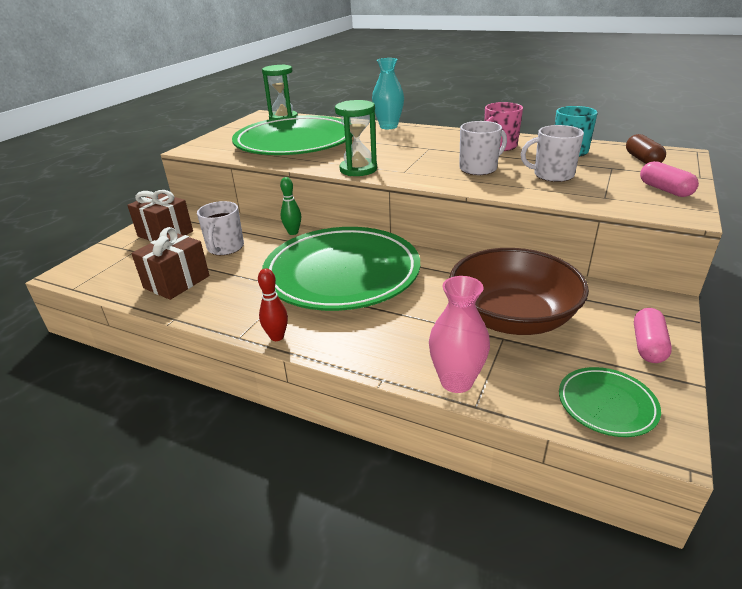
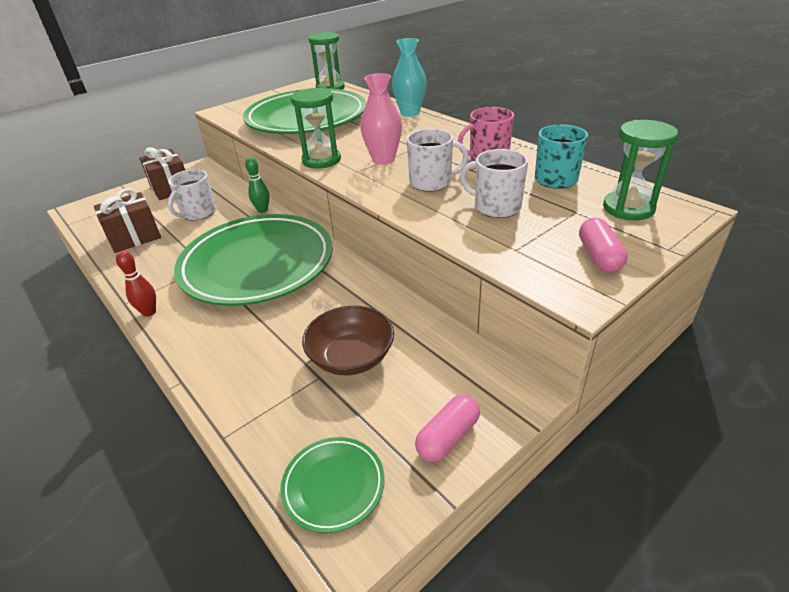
camera: 25 degrees right, 5 degrees up
(456, 381) = (233, 407): pink vase -> pink vase (383, 160)
(512, 317) = (351, 357): brown bowl -> brown bowl, size x0.64
(642, 159) = (628, 208): brown capsule -> green hourglass

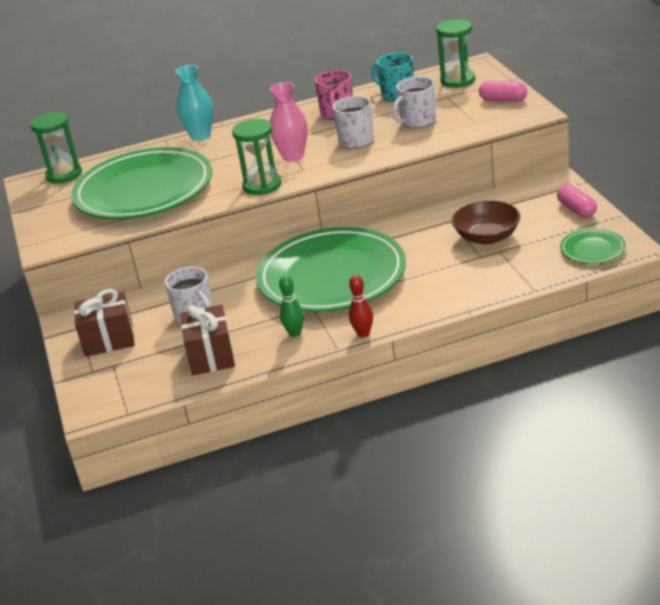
camera: 65 degrees left, 5 degrees down
(262, 210) = (230, 274): green bowling pin -> green bowling pin (295, 333)

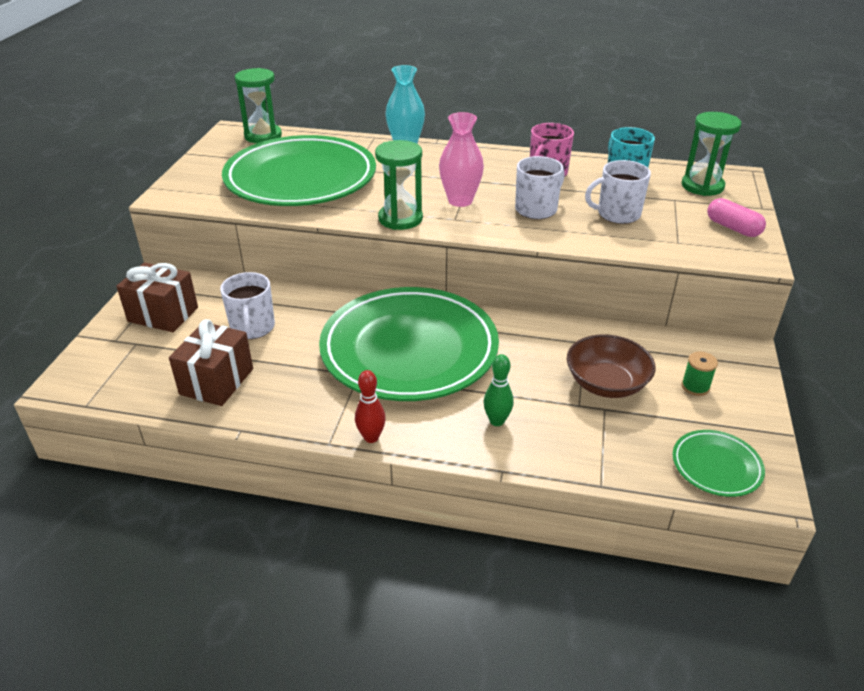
camera: 25 degrees right, 5 degrees up
(295, 333) = (311, 398): green bowling pin -> green bowling pin (497, 421)
(544, 214) = (695, 387): none -> green spool
(576, 209) = (739, 399): pink capsule -> none

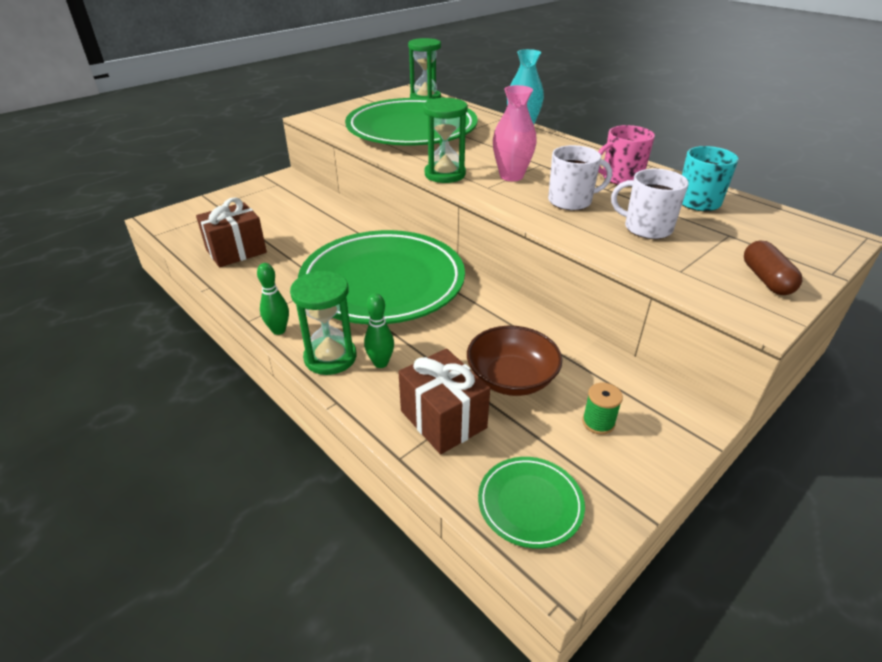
camera: 35 degrees right, 0 degrees up
(163, 314) = (260, 200): brown gift -> brown gift (443, 419)
(252, 327) = (300, 227): white mug -> none
(371, 437) = (279, 330): red bowling pin -> green bowling pin
(702, 186) = (780, 233): green hourglass -> green hourglass (330, 357)
(732, 228) = (766, 279): pink capsule -> brown capsule

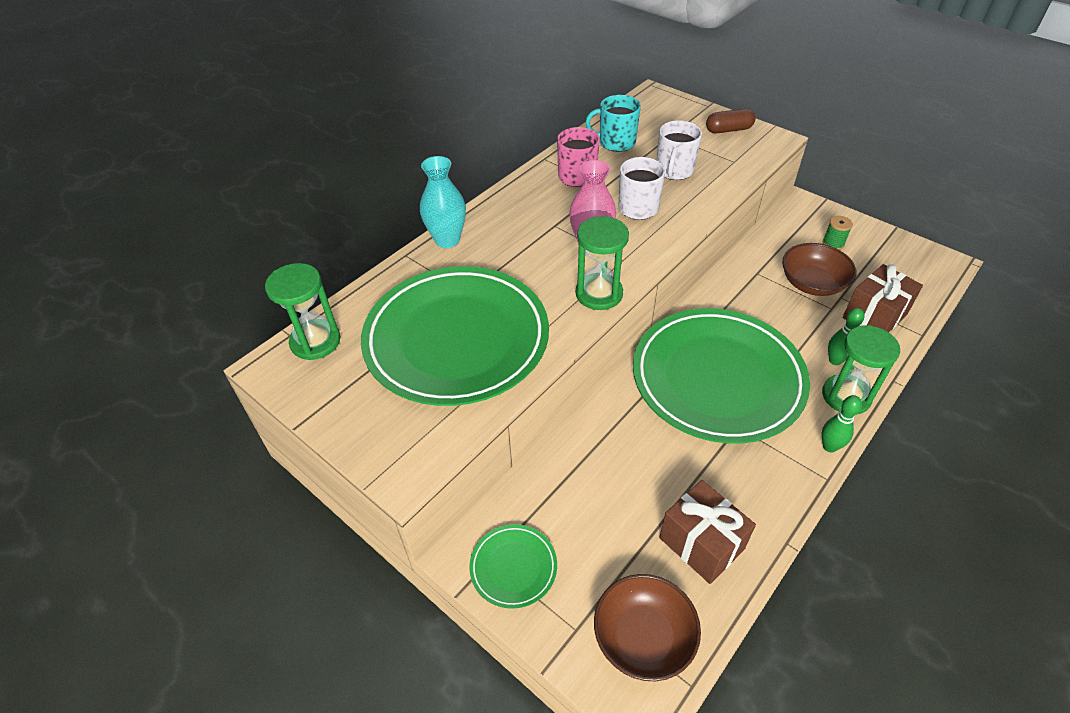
camera: 95 degrees left, 10 degrees up
(193, 224) = (643, 637): none -> brown bowl
(530, 504) = (917, 273): green plate -> green plate (513, 567)

